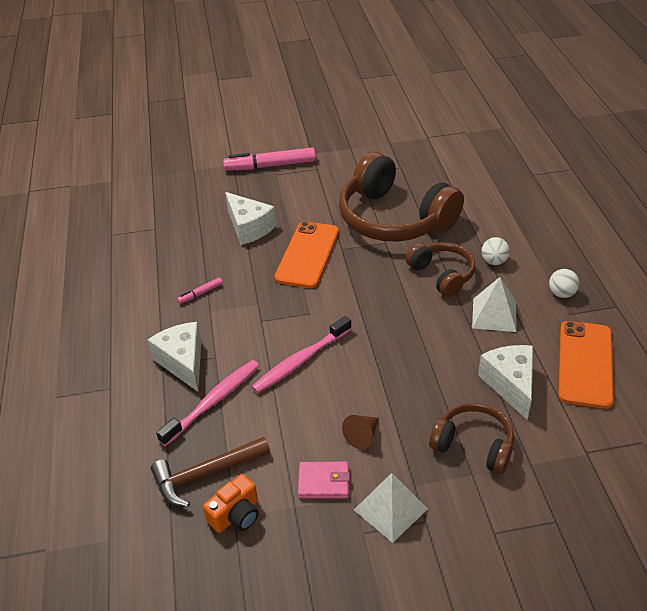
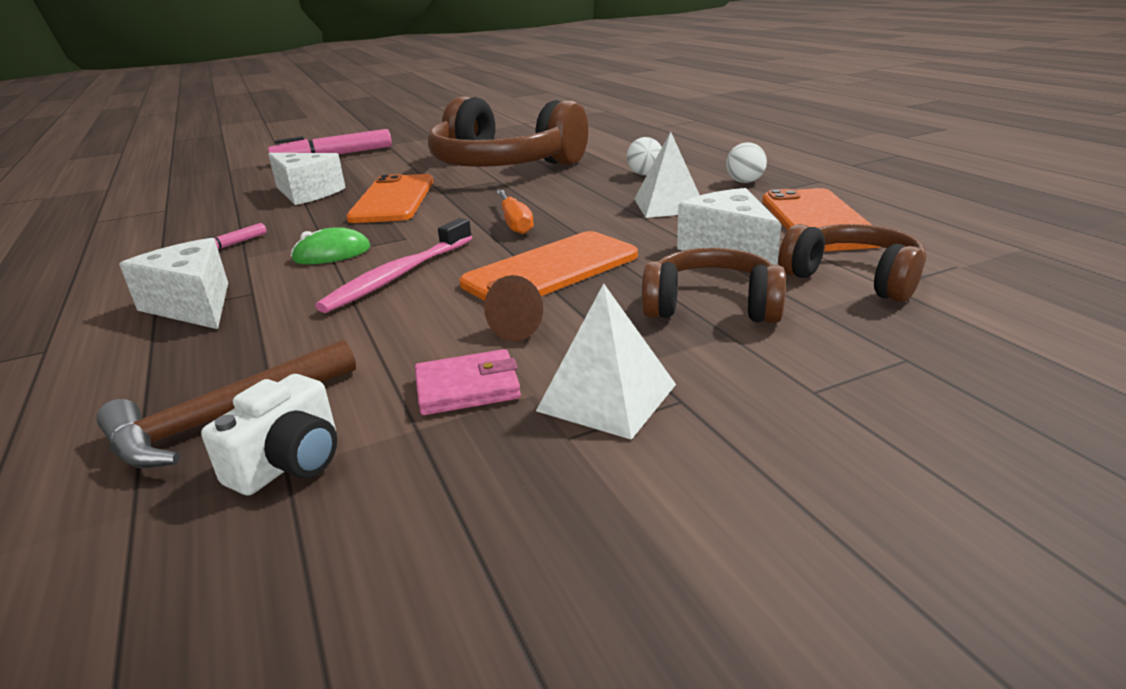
camera: 15 degrees left, 15 degrees down
(213, 401) = (246, 334): pink toothbrush -> none
(236, 515) = (289, 462): orange camera -> white camera
(263, 322) = (332, 254): none -> green mouse
(383, 312) = (515, 223): none -> orange screwdriver
(393, 379) = (551, 270): none -> orange phone
(442, 275) = (583, 190): brown headphones -> brown headphones (853, 278)

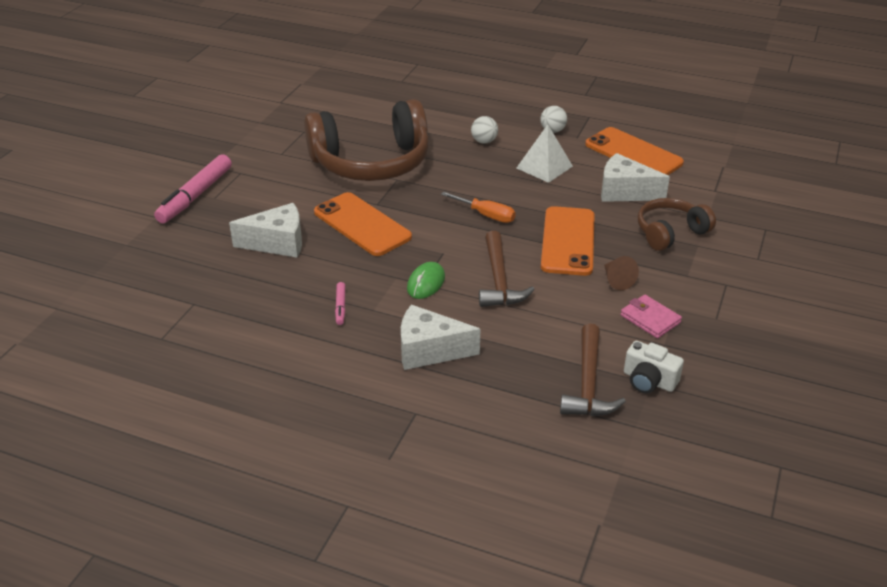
camera: 45 degrees left, 10 degrees up
(289, 462) = (649, 380): white camera -> white camera turned 135 degrees clockwise
(398, 276) = (499, 280): pink toothbrush -> brown hammer
(467, 388) = (650, 319): pink wallet -> pink wallet turned 75 degrees counterclockwise
(607, 397) = (703, 296): white pyramid -> none
(853, 278) = (698, 191): brown headphones -> none

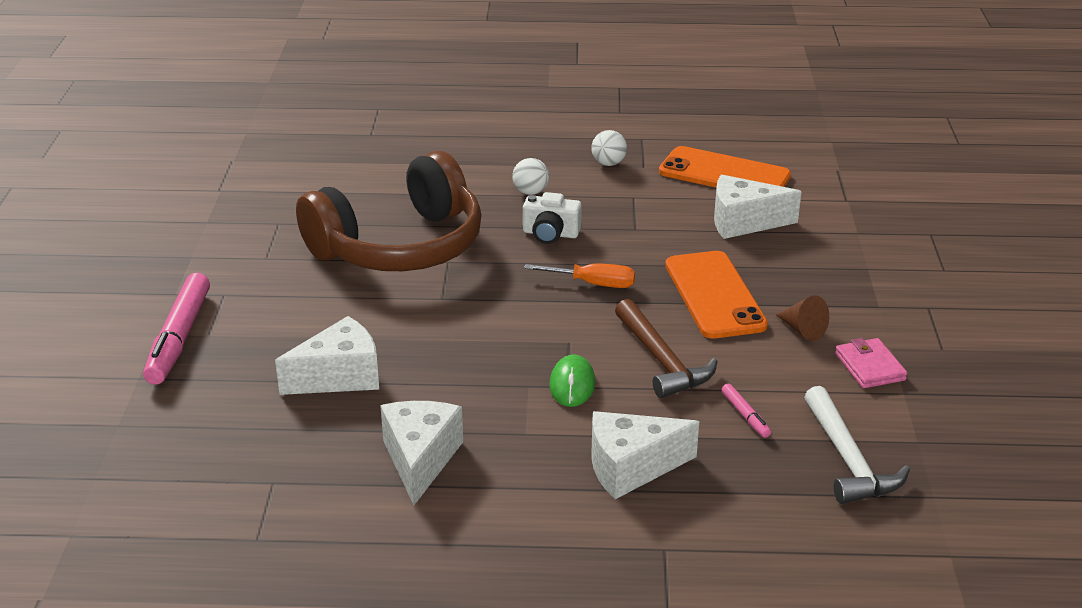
camera: 20 degrees left, 5 degrees down
(293, 311) = (420, 459): none -> white cheese
(340, 306) = (480, 439): pink marker -> pink marker (745, 415)
(362, 225) = (439, 329): orange phone -> none
(544, 167) = (627, 210): white pyramid -> none
(588, 383) = (848, 460): brown hammer -> white hammer
(649, 380) = (914, 439): white camera -> white camera (550, 234)
(650, 319) = (869, 367): pink wallet -> pink wallet turned 45 degrees clockwise
(670, 233) = (827, 260): brown headphones -> none

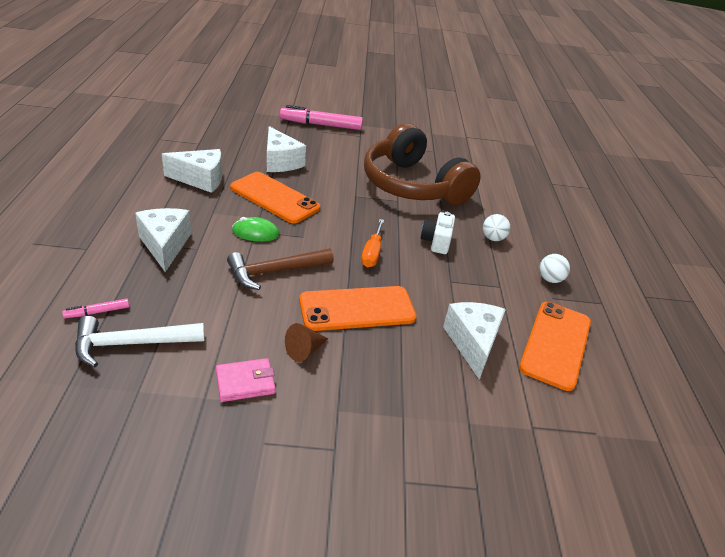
camera: 85 degrees right, 5 degrees up
(466, 374) = (274, 198): none -> orange phone
(745, 415) = (202, 301): pink marker -> pink marker (97, 312)

